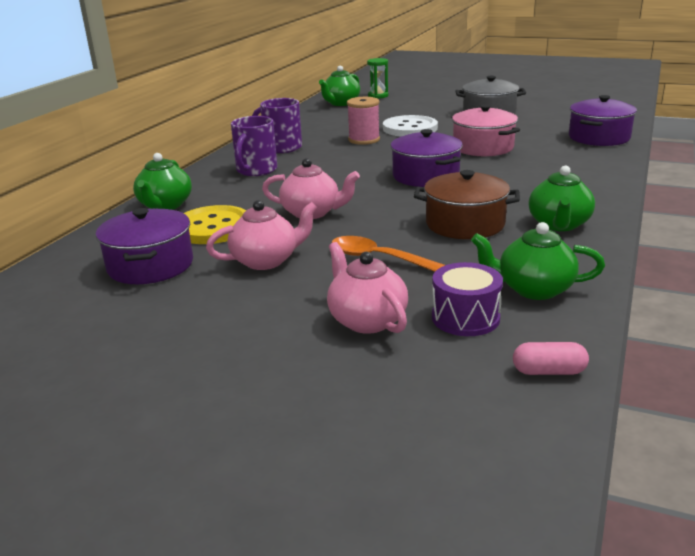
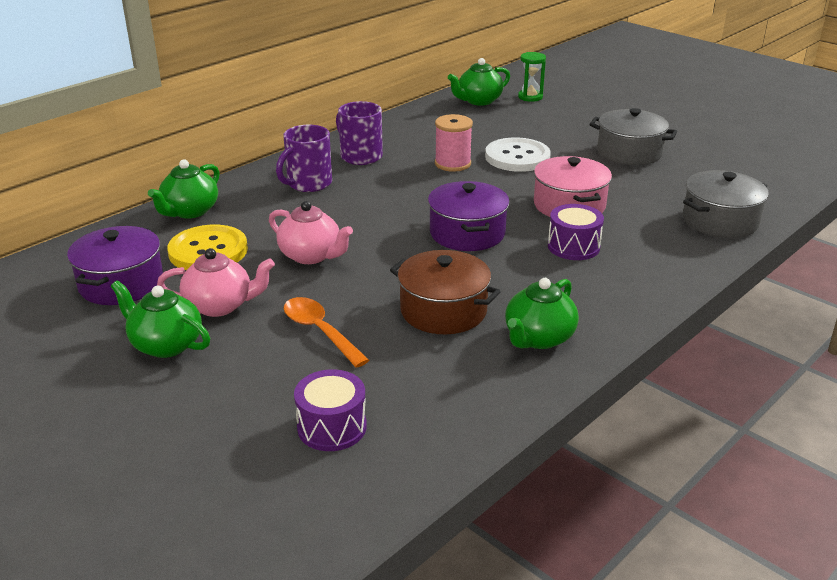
camera: 20 degrees right, 5 degrees up
(366, 320) = (244, 402): pink teapot -> none
(516, 169) = (573, 246): none -> purple drum
(533, 289) = (427, 413): green teapot -> green teapot (166, 344)
(549, 371) = (346, 511): pink capsule -> none
(599, 137) = (720, 221): purple pot -> grey pot

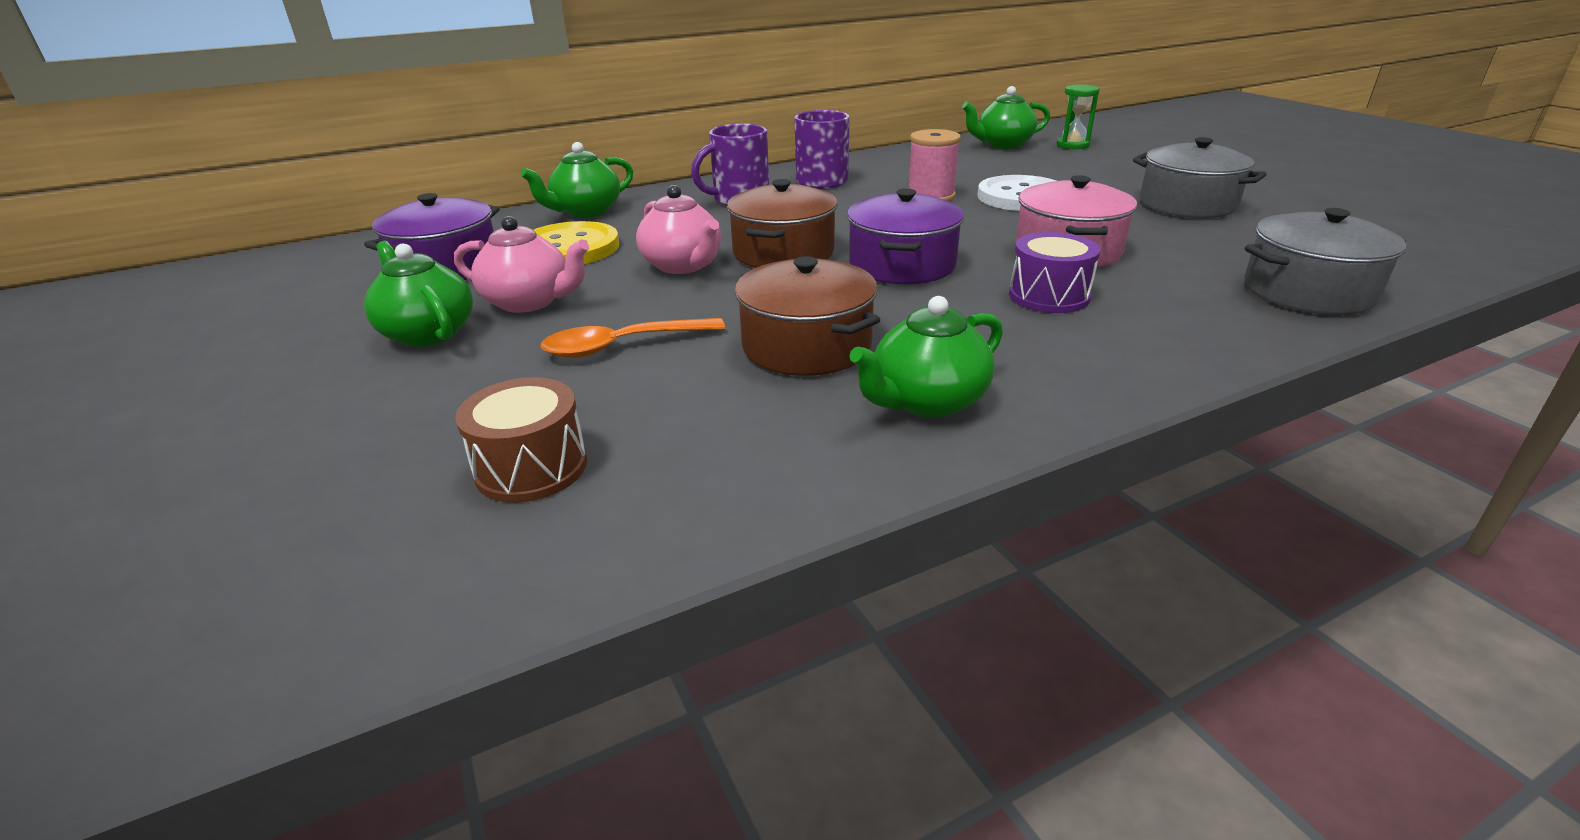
camera: 20 degrees right, 0 degrees up
(320, 331) = (622, 346): orange spoon -> orange spoon turned 90 degrees counterclockwise
(332, 427) = (531, 468): purple drum -> brown drum
(377, 233) = (783, 252): none -> brown pot

